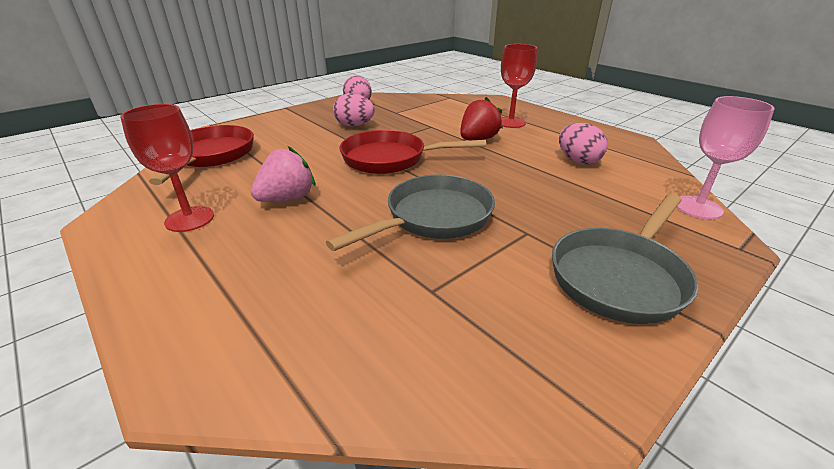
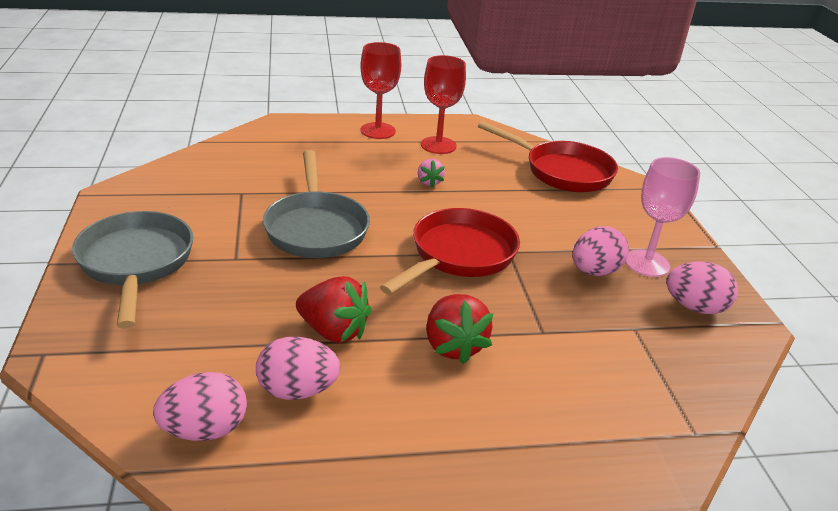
camera: 120 degrees right, 0 degrees up
(287, 198) = (429, 182): pink strawberry -> pink strawberry, size x0.57
(510, 122) = (492, 425): red goblet -> red goblet (378, 131)
(524, 168) = (333, 331): none -> red strawberry
(642, 170) = (205, 430): none -> pink egg
(697, 207) = (102, 393): pink goblet -> pink goblet (647, 263)

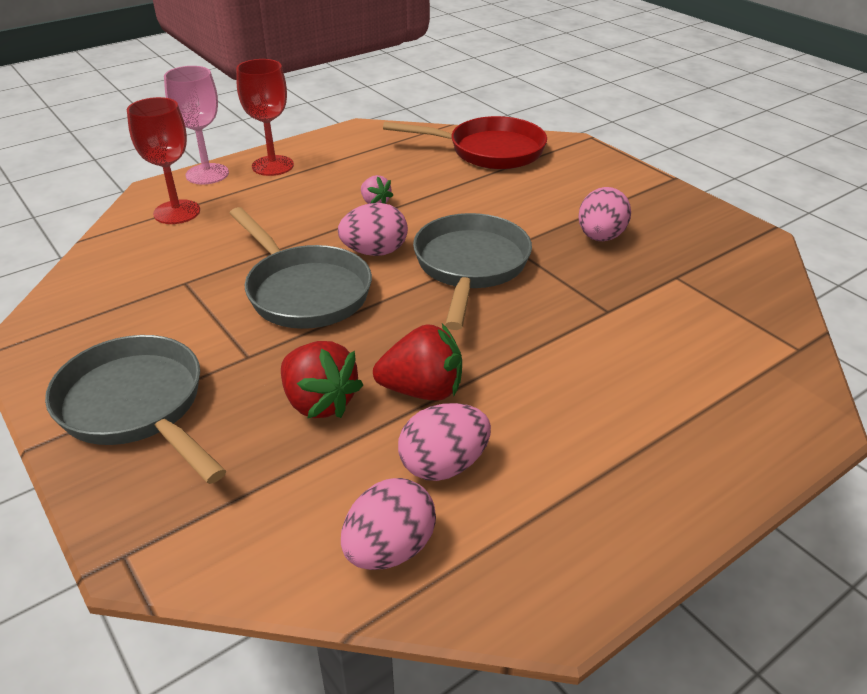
camera: 25 degrees left, 5 degrees up
(438, 145) = (349, 162): red goblet -> red goblet (177, 212)
(453, 346) = (545, 357): red strawberry -> red strawberry (319, 402)
(459, 255) = (470, 267): red pan -> grey pan
(647, 263) = (635, 213): pink goblet -> pink goblet (207, 174)
(695, 307) = (705, 239): pink egg -> pink egg (375, 252)

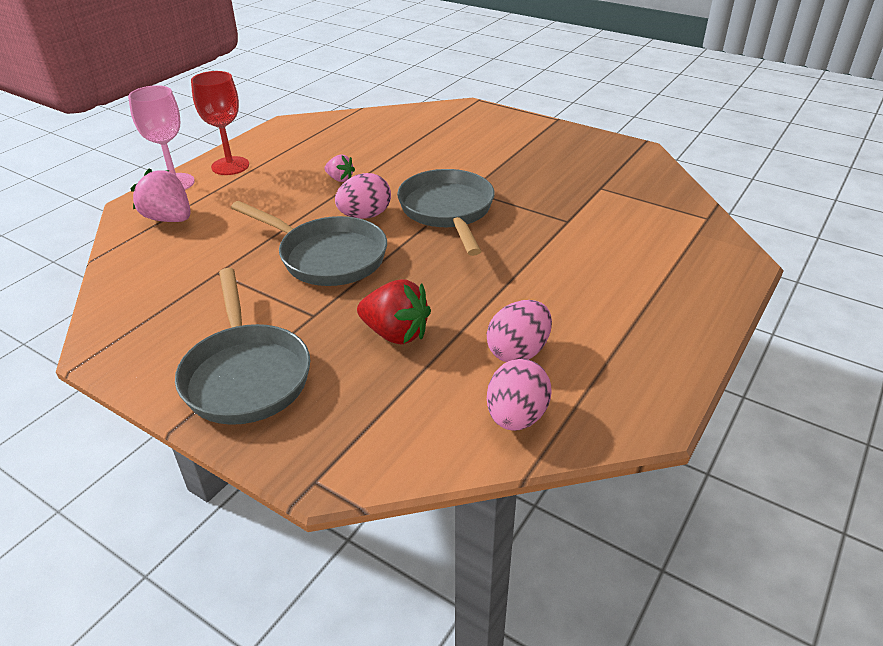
camera: 20 degrees left, 0 degrees up
(137, 407) = (246, 374): grey pan -> grey pan turned 135 degrees counterclockwise
(177, 212) = (169, 219): red goblet -> pink strawberry
(422, 390) = (469, 306): red strawberry -> none
(489, 151) = (406, 123): red pan -> none
(600, 237) = (531, 171): pink egg -> none

